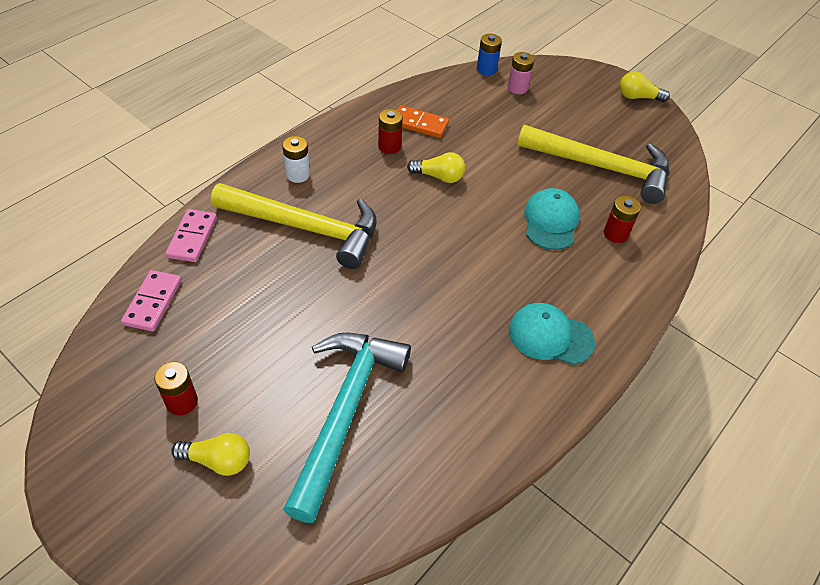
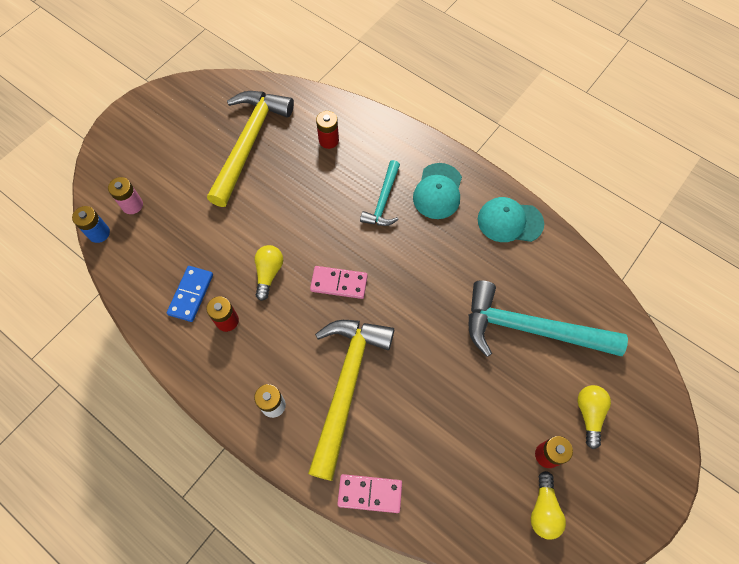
camera: 90 degrees left, 15 degrees up
(153, 302) = (453, 510): pink domino -> pink domino (339, 283)
(419, 124) = (191, 294): orange domino -> blue domino
(532, 278) = (383, 201): none -> turquoise hammer
(550, 221) = (319, 185): turquoise cap -> turquoise cap (509, 221)
(638, 97) = (149, 105): yellow light bulb -> yellow light bulb (543, 509)

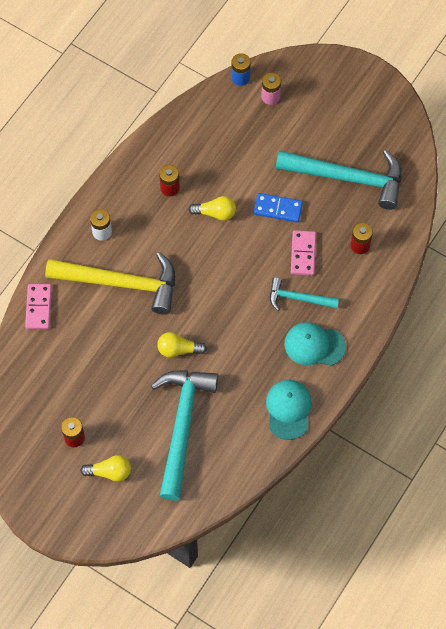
camera: 85 degrees right, 0 degrees up
(191, 294) = (191, 157): blue domino -> blue domino (278, 209)
(249, 143) = (348, 178): yellow hammer -> turquoise hammer
(339, 283) = (211, 269): pink domino -> pink domino (303, 254)
(543, 509) = (32, 433): yellow light bulb -> yellow light bulb (178, 349)

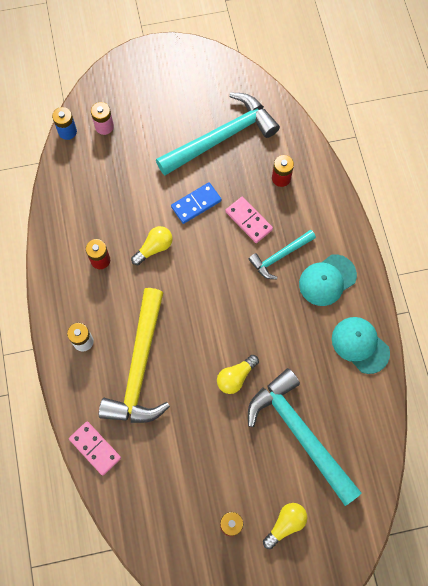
camera: 45 degrees left, 5 degrees up
(121, 283) = (139, 367): yellow hammer -> yellow hammer turned 135 degrees clockwise

